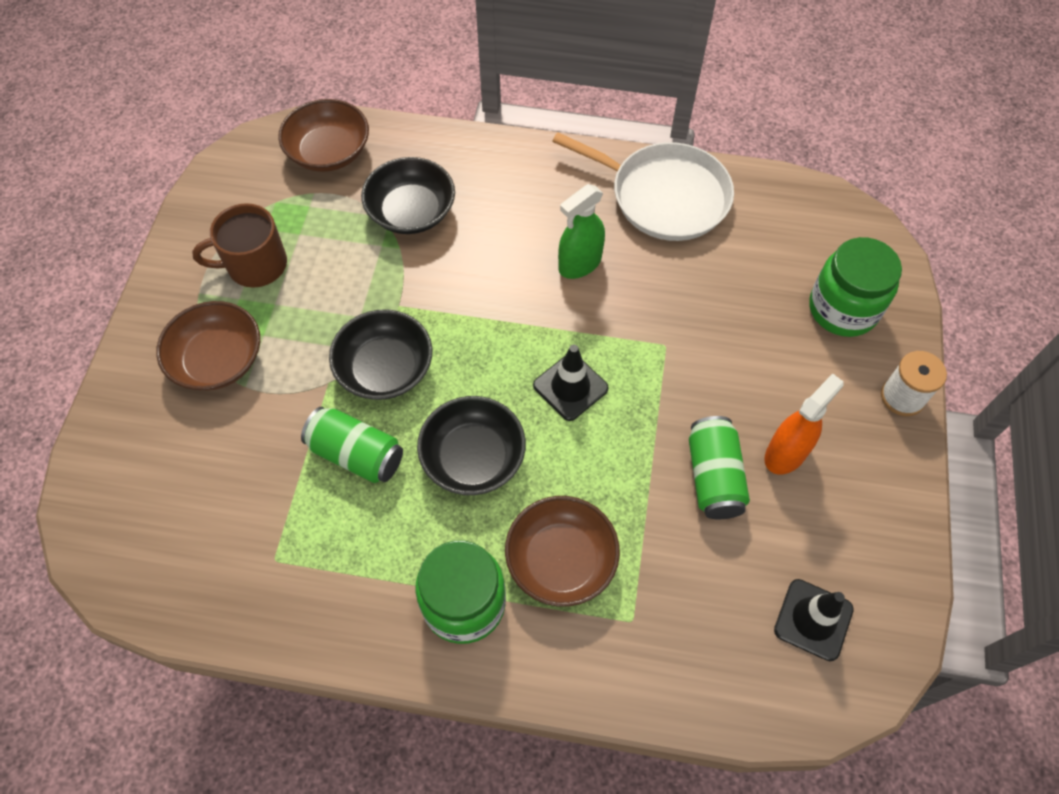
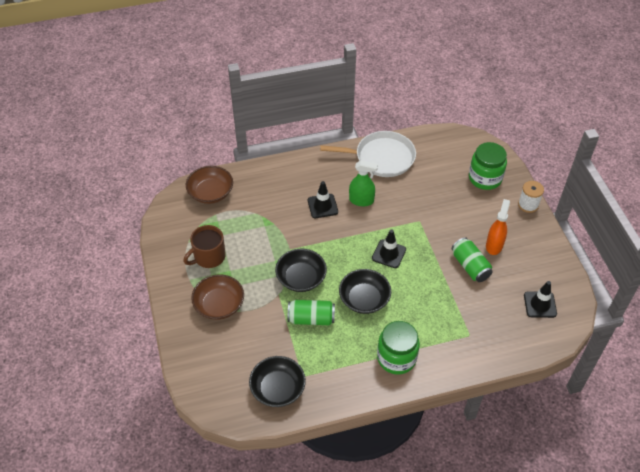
camera: 25 degrees left, 10 degrees down
(411, 212) = (269, 206): black bowl -> black bowl (278, 389)
(503, 248) = (322, 206): none -> black traffic cone
(561, 560) = (426, 324): brown bowl -> none
(579, 264) = (361, 200): green spray bottle -> green spray bottle turned 105 degrees counterclockwise

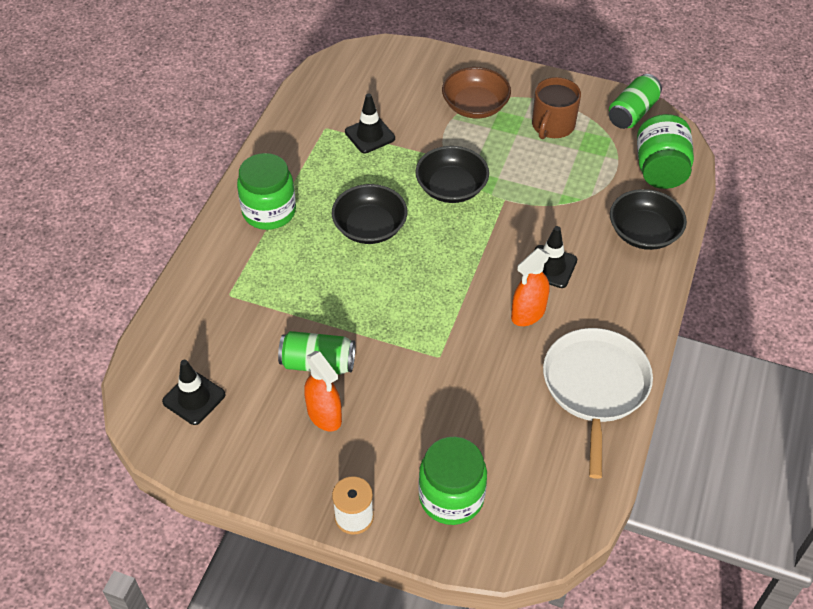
camera: 125 degrees right, 0 degrees up
(209, 257) = (552, 126): brown mug -> brown mug turned 150 degrees counterclockwise
(210, 193) = (660, 170): brown bowl -> green jar
(278, 389) = (329, 103): black bowl -> black bowl (644, 233)
(311, 318) = (387, 169): green can -> green can (632, 113)
(361, 200) = (528, 313): green spray bottle -> orange spray bottle
(381, 157) = (595, 387): white pan -> white pan turned 150 degrees clockwise
(389, 254) = (414, 289): black traffic cone -> black traffic cone (370, 135)

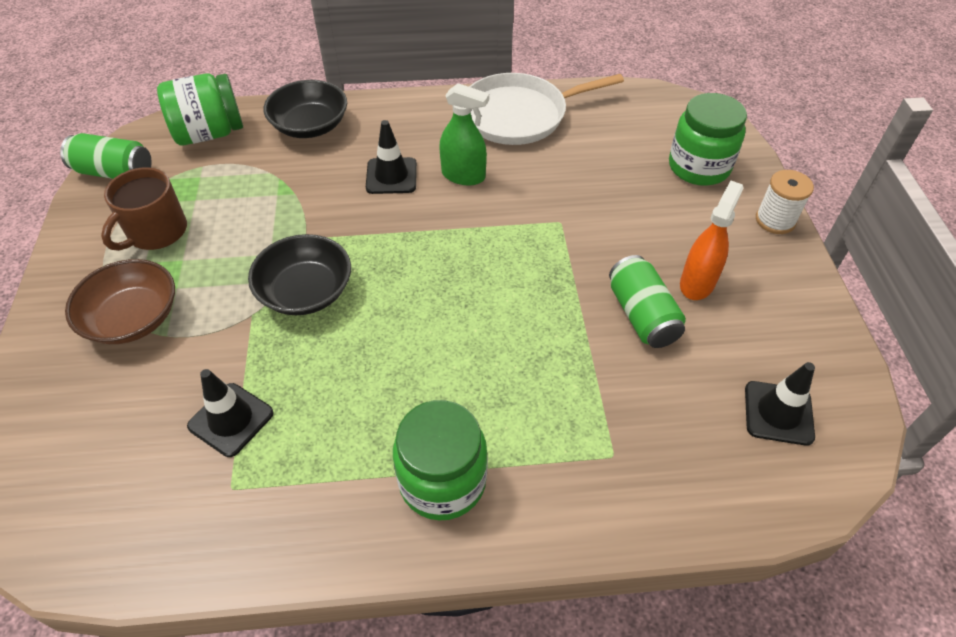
camera: 115 degrees left, 0 degrees up
(370, 227) = (413, 348): black bowl -> none
(528, 313) = (463, 175): orange spray bottle -> green spray bottle
(552, 126) = (156, 232): brown mug -> brown mug turned 120 degrees clockwise

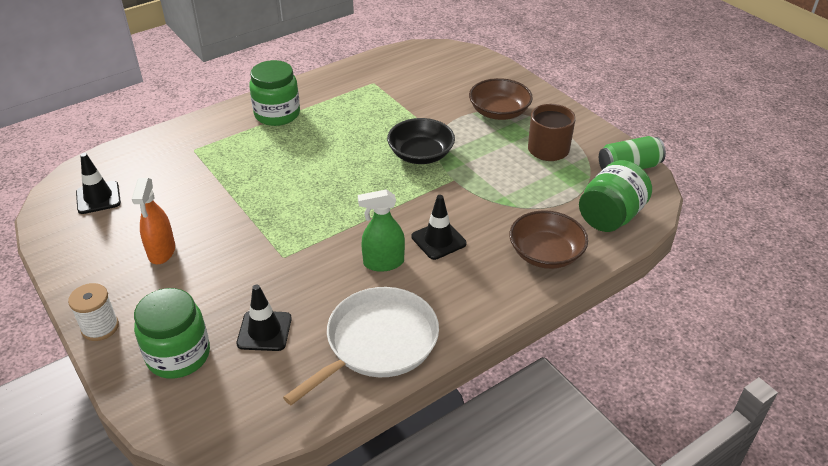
camera: 150 degrees right, 10 degrees down
(231, 419) = (399, 99): black traffic cone -> black traffic cone (264, 331)
(310, 126) = (545, 254): black bowl -> brown bowl
(641, 315) = (197, 217): green can -> none

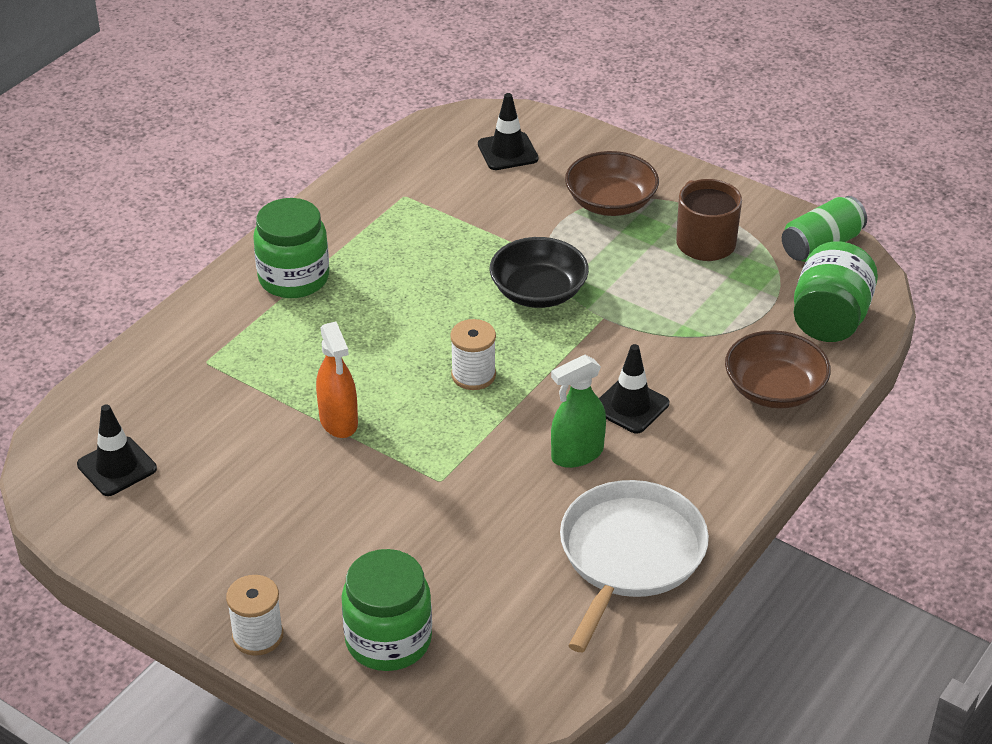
camera: 20 degrees left, 0 degrees up
(162, 252) = (268, 517): orange spray bottle -> orange spray bottle (338, 421)
(264, 331) = (478, 580): black traffic cone -> black traffic cone (507, 152)
(347, 195) = (473, 375): none -> white spool

